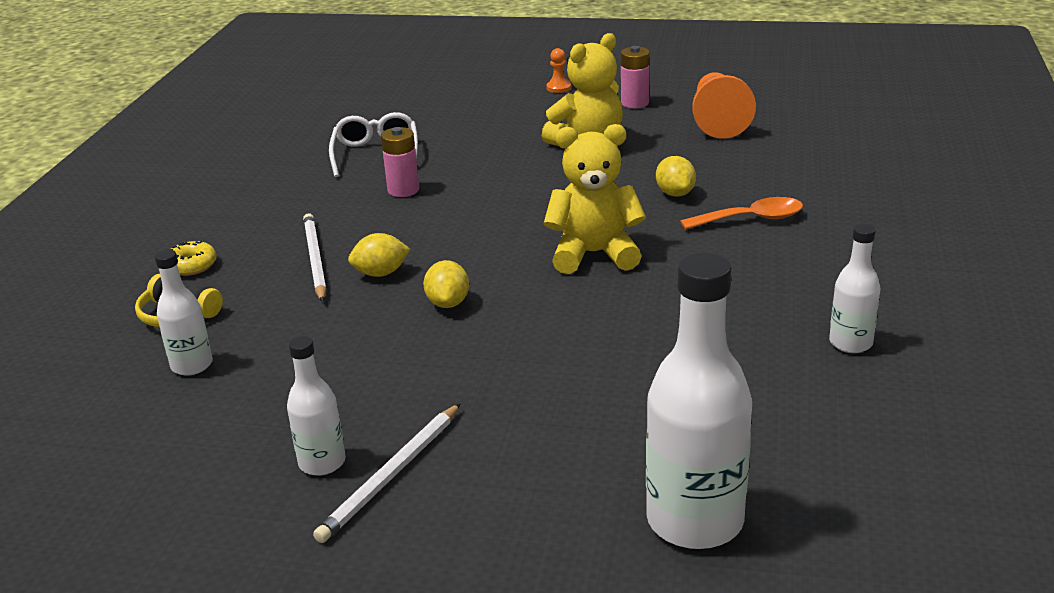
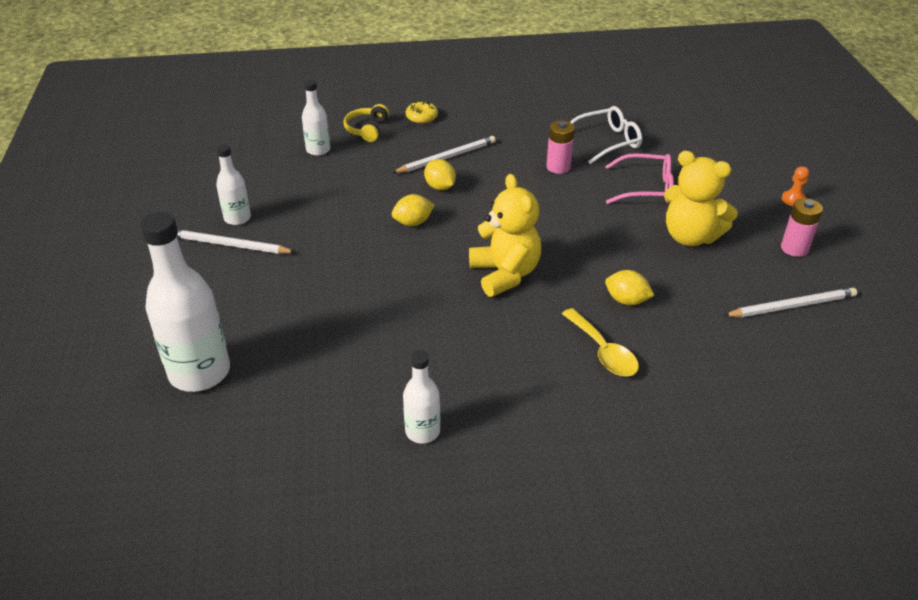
camera: 70 degrees right, 10 degrees up
(486, 149) = (646, 188): none -> pink glasses
(675, 193) = (626, 300): yellow lemon -> yellow lemon turned 60 degrees clockwise
(718, 121) = (792, 306): orange pawn -> white pencil
(751, 219) = (603, 351): orange spoon -> yellow spoon

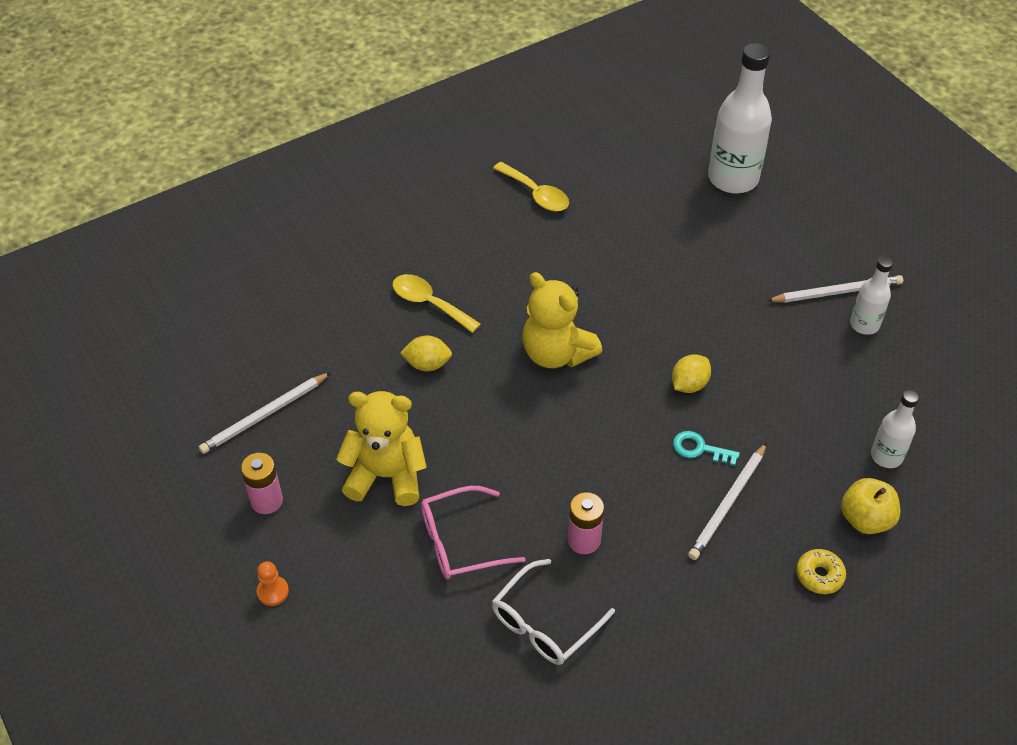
camera: 155 degrees right, 10 degrees up
(367, 129) = (865, 519): yellow headphones -> yellow apple
(422, 431) = (536, 194): white bottle -> yellow spoon
(440, 187) = (699, 449): yellow lemon -> turquoise key

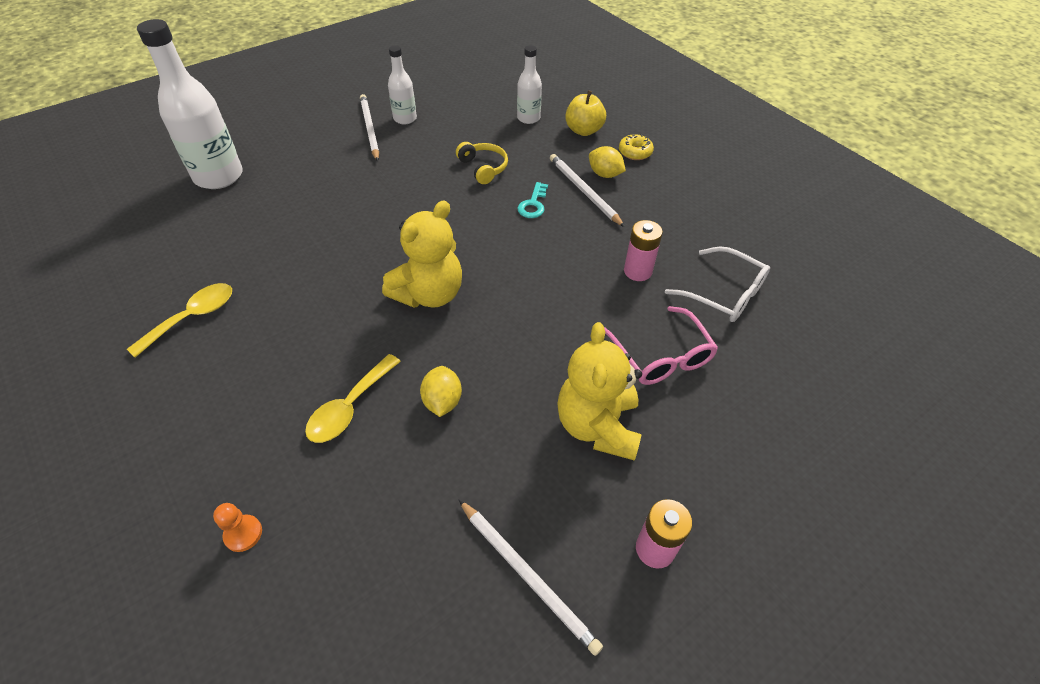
camera: 95 degrees left, 0 degrees up
(273, 591) = (769, 520): orange pawn -> orange pawn (243, 534)
(689, 384) = (466, 208): yellow lemon -> yellow lemon (604, 174)
(728, 504) = (584, 191): white pencil -> white pencil turned 150 degrees counterclockwise
(767, 402) = (483, 168): none -> yellow headphones

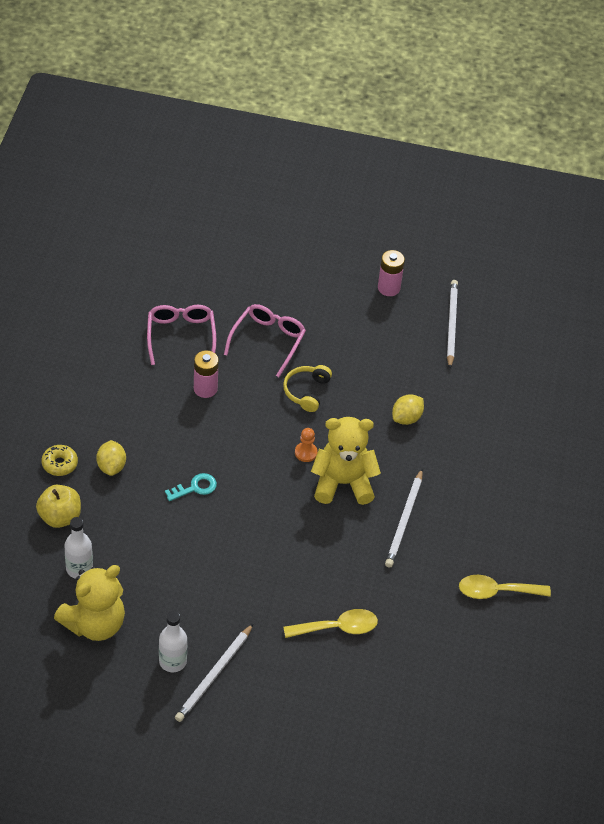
camera: 135 degrees left, 0 degrees up
(219, 176) = (382, 723): white bottle -> none
(243, 534) = (556, 440): orange pawn -> orange pawn (306, 453)
(349, 407) = (456, 456): yellow spoon -> yellow spoon (337, 627)
(483, 168) = (183, 550): yellow headphones -> yellow headphones (306, 391)
(584, 191) = (147, 467): white pencil -> white pencil (404, 521)
(597, 426) = (347, 343): yellow teddy bear -> yellow teddy bear (94, 624)
(724, 293) = (181, 336): white glasses -> pink glasses

